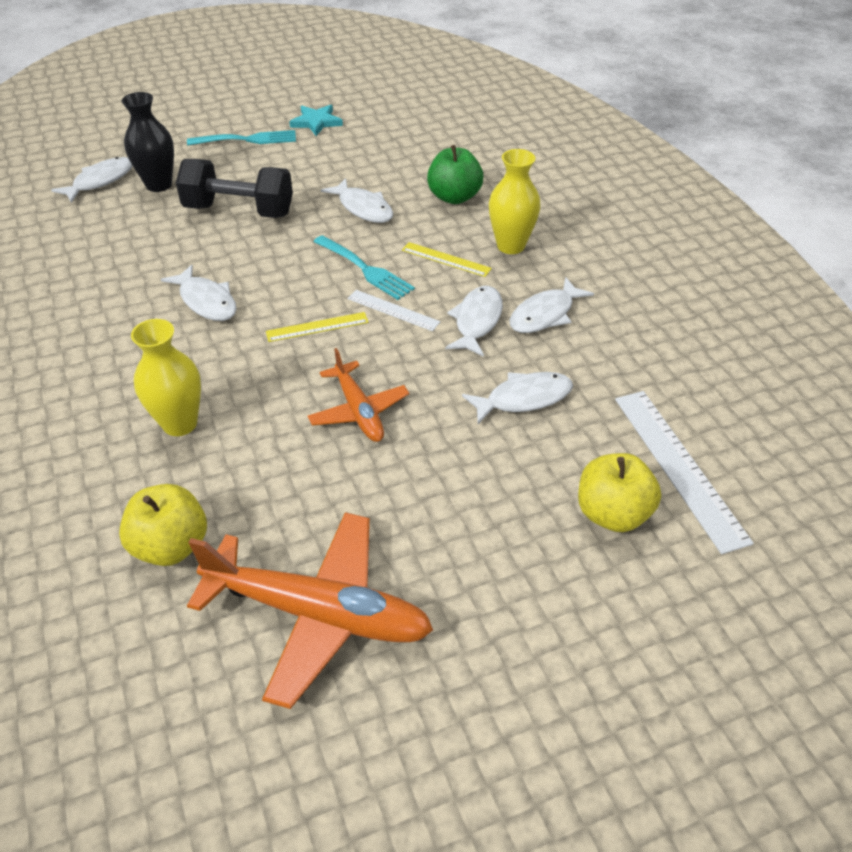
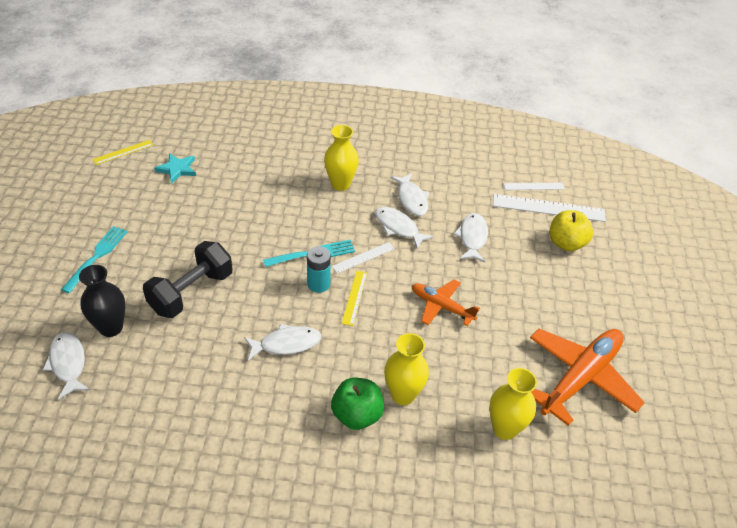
camera: 65 degrees left, 0 degrees up
(171, 546) = (504, 429): yellow apple -> yellow vase
(316, 122) = (112, 211): turquoise star -> turquoise star (177, 169)
(318, 291) = (318, 284): none -> turquoise battery
(358, 410) = (442, 306): orange plane -> orange plane turned 150 degrees counterclockwise
(363, 208) = (246, 230): white fish -> none
(446, 259) = (332, 215): yellow ruler -> yellow ruler (123, 152)
(454, 197) = (271, 185): green apple -> green apple (357, 415)
(713, 433) = (534, 186): none -> white ruler

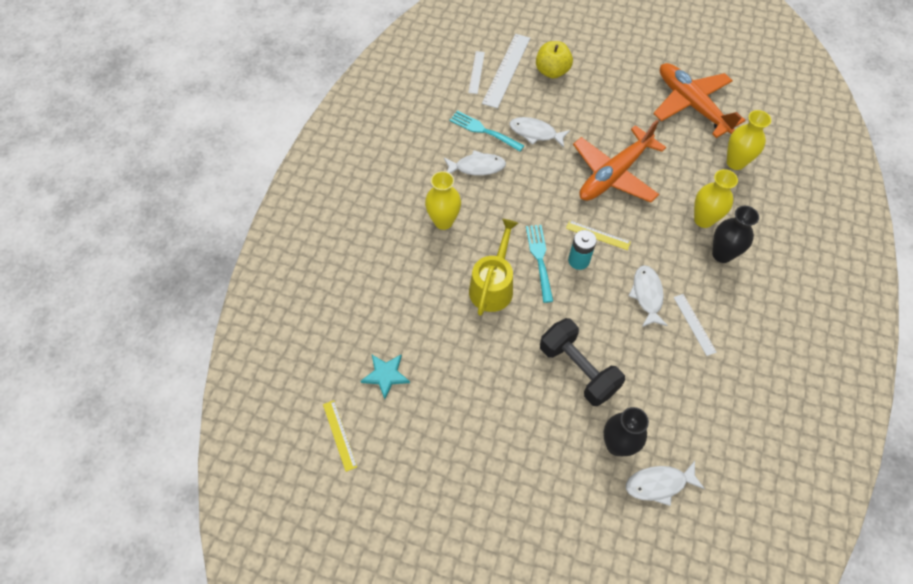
camera: 75 degrees left, 15 degrees up
(97, 256) = (516, 461): turquoise fork -> turquoise fork (483, 130)
(276, 224) = (492, 286): none -> yellow watering can
(357, 415) = (722, 254): green apple -> black vase
(363, 257) = (549, 220): white ruler -> white ruler (694, 324)
(398, 227) = (514, 185): white fish -> none
(442, 306) = (614, 174): orange plane -> orange plane, size x1.74

